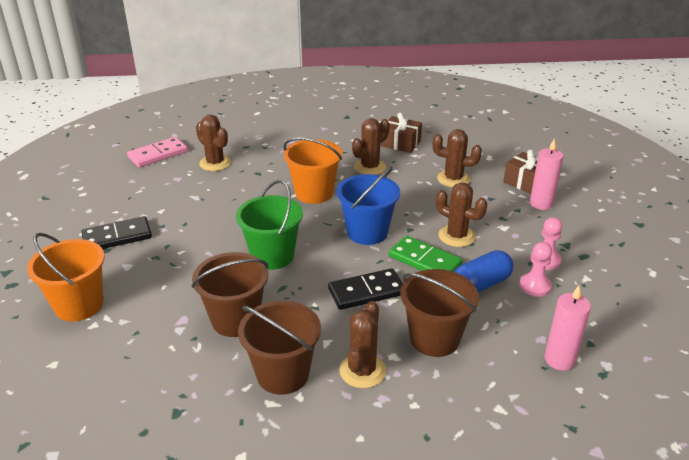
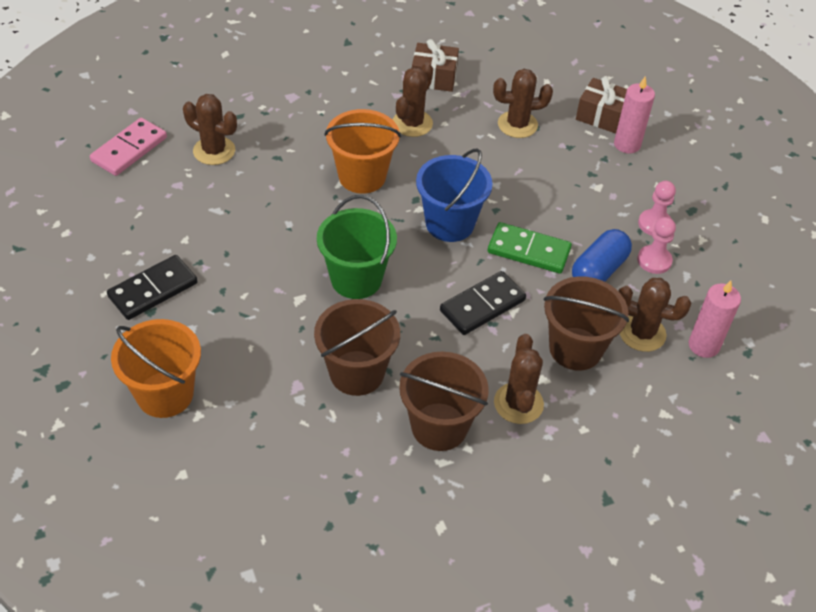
camera: 20 degrees left, 15 degrees up
(456, 236) = (551, 209): brown cactus -> brown cactus (642, 333)

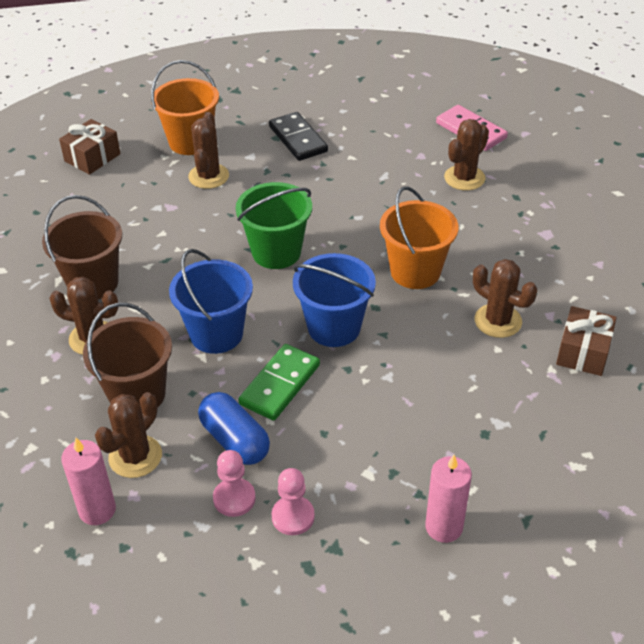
camera: 105 degrees right, 5 degrees down
(357, 373) = (169, 241): brown bucket -> none
(482, 305) = (216, 334): black domino -> blue bucket
(517, 125) = (491, 416): brown cactus -> brown cactus (208, 176)
(601, 116) = (505, 512): brown gift -> brown gift (92, 157)

